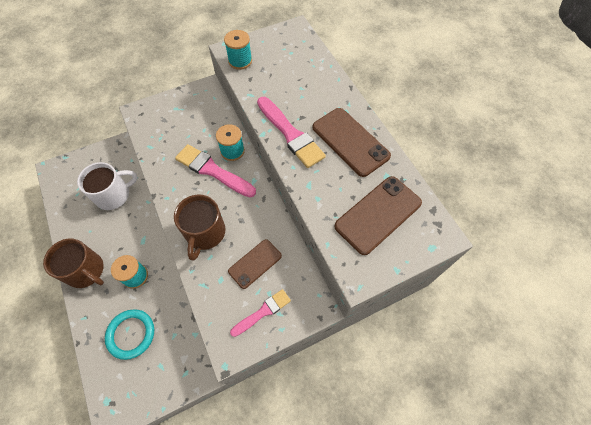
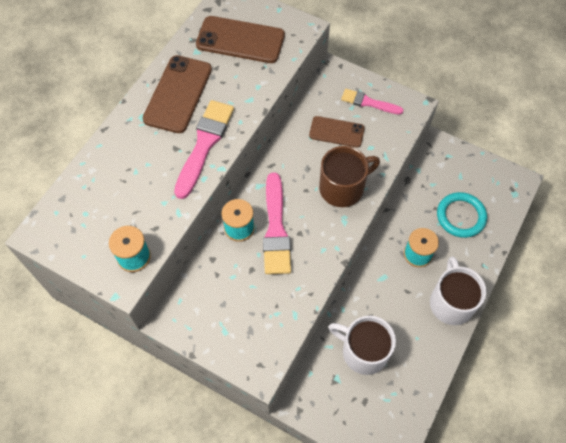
camera: 125 degrees left, 0 degrees up
(86, 271) = (451, 302): brown mug -> white mug

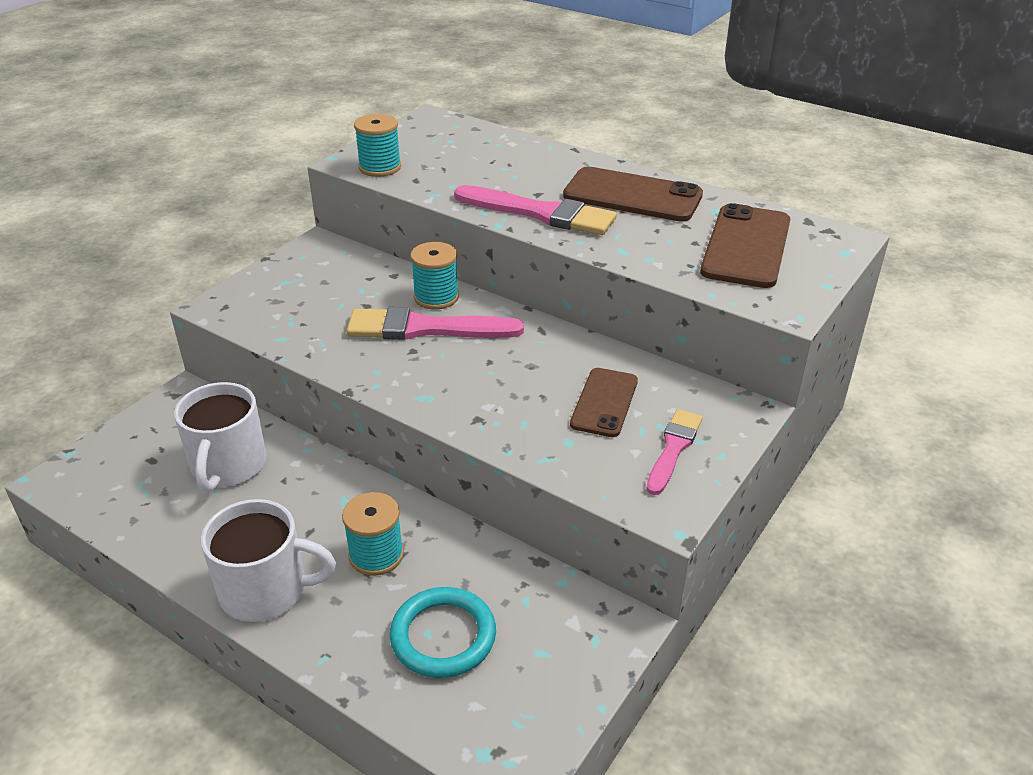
camera: 95 degrees right, 25 degrees down
(343, 188) = (486, 400): brown mug -> none
(363, 351) = (228, 465): white mug -> white mug turned 150 degrees clockwise

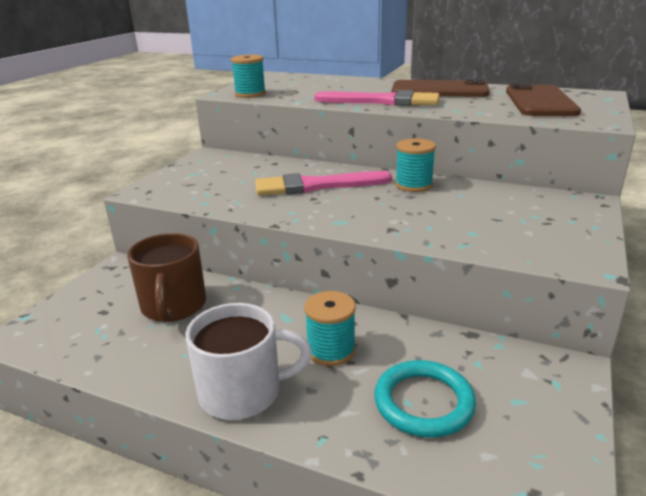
camera: 10 degrees left, 10 degrees down
(228, 465) = (173, 306): white mug -> brown mug
(436, 297) = (313, 170): turquoise spool -> turquoise spool (413, 185)
(604, 402) = (482, 208): brown phone -> none
(673, 449) = (556, 227): pink brush -> none

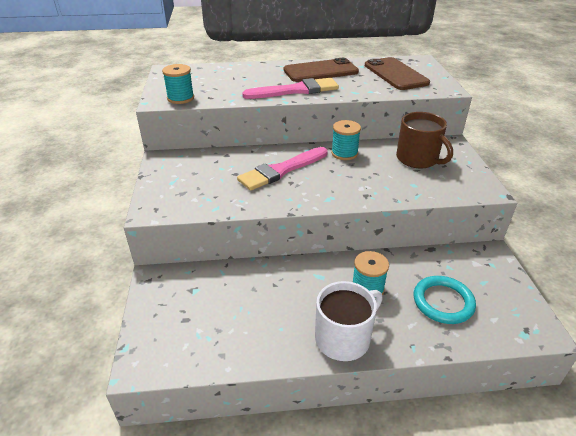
camera: 30 degrees left, 10 degrees up
(173, 306) = (235, 296): brown mug -> brown mug (418, 159)

